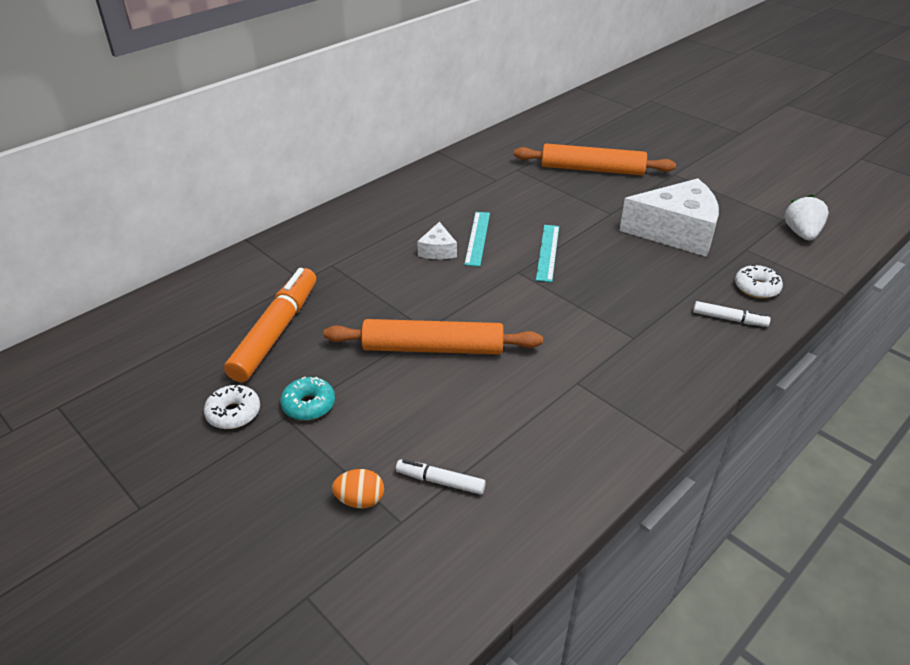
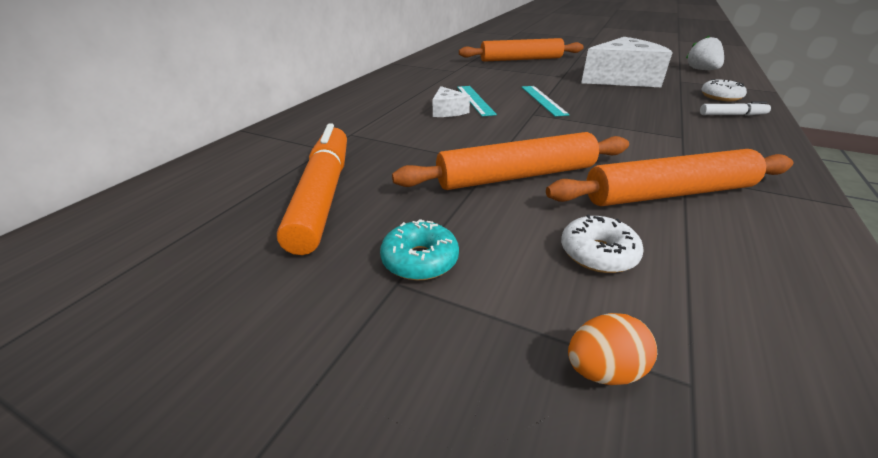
camera: 20 degrees left, 5 degrees down
(233, 413) = (314, 297): white donut -> white donut (598, 253)
(440, 481) = (677, 307): white marker -> none
(540, 397) = (669, 193): none -> orange rolling pin

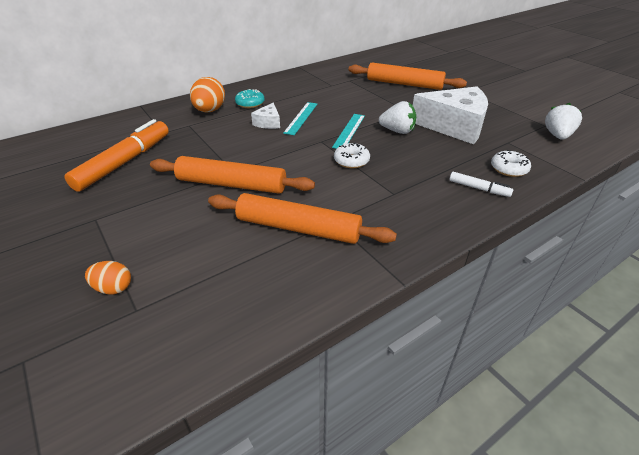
camera: 30 degrees right, 5 degrees up
(354, 115) = (210, 111): none -> orange egg
(420, 260) = (117, 213): turquoise donut -> turquoise donut (250, 103)
(585, 91) = (397, 131): none -> white strawberry
(598, 253) = (196, 243): white donut -> white donut (351, 161)

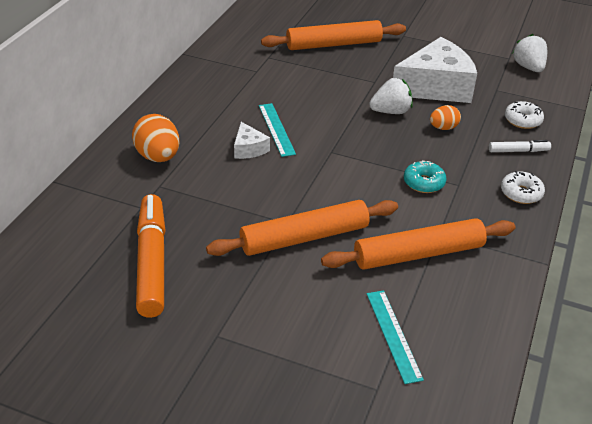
camera: 35 degrees left, 0 degrees up
(113, 288) = (332, 383): orange egg -> orange egg (443, 128)
(250, 103) = (194, 129): turquoise donut -> turquoise donut (424, 183)
(349, 131) = (344, 128): turquoise ruler -> turquoise ruler (393, 335)
(351, 161) = (386, 164): white donut -> white donut (521, 193)

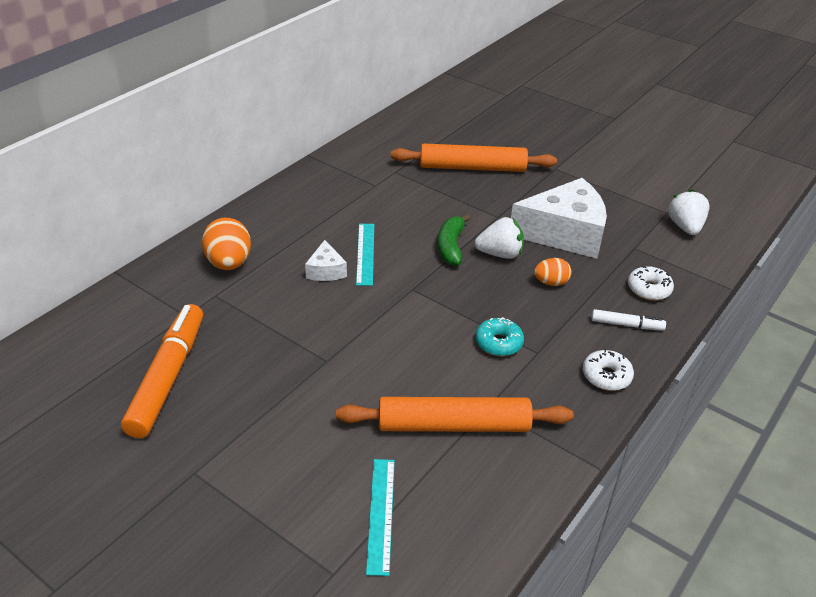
camera: 15 degrees right, 0 degrees up
(304, 237) = (337, 381): orange rolling pin -> none
(347, 112) = (451, 246): none -> green banana

